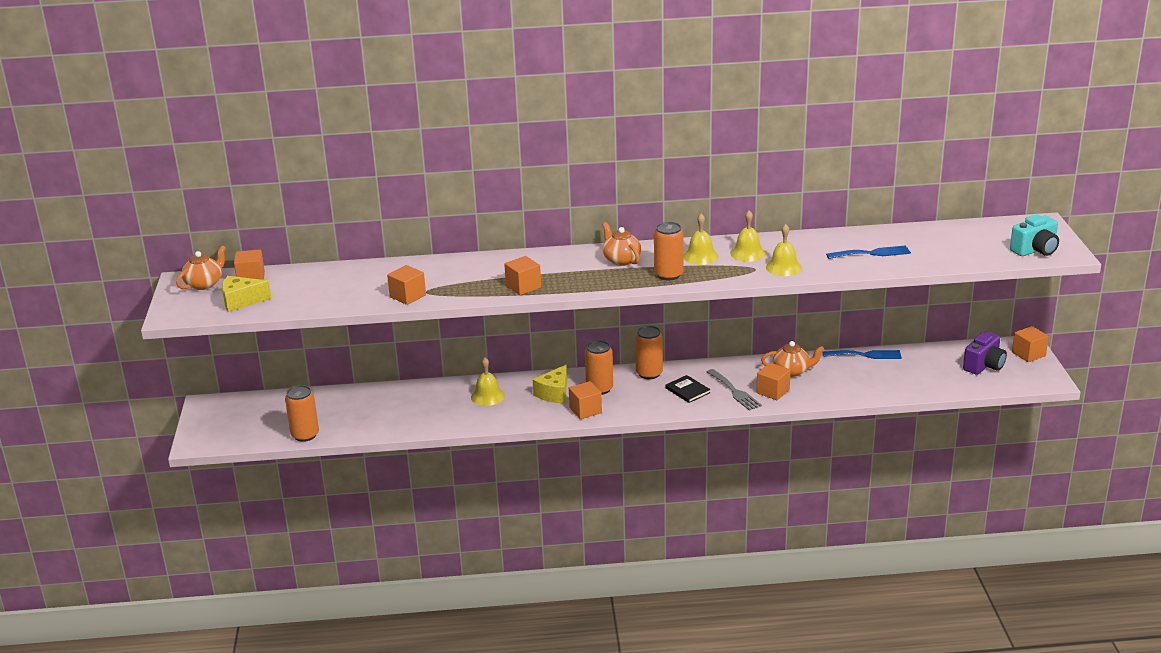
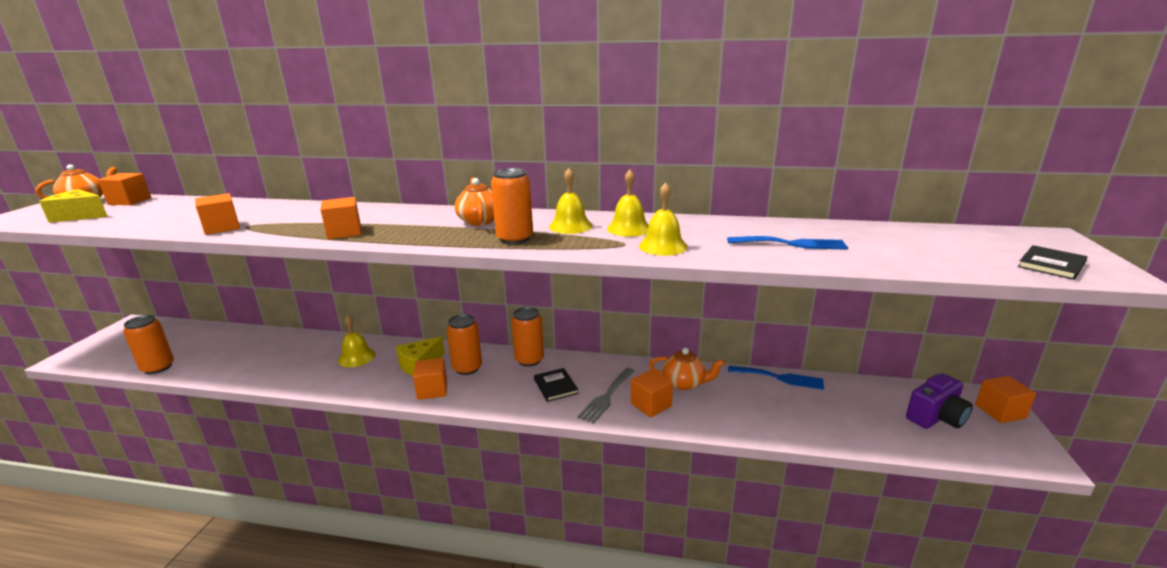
camera: 15 degrees right, 5 degrees down
(735, 391) = (606, 397): grey fork -> grey fork turned 45 degrees clockwise
(1035, 250) = (1051, 265): turquoise camera -> black book

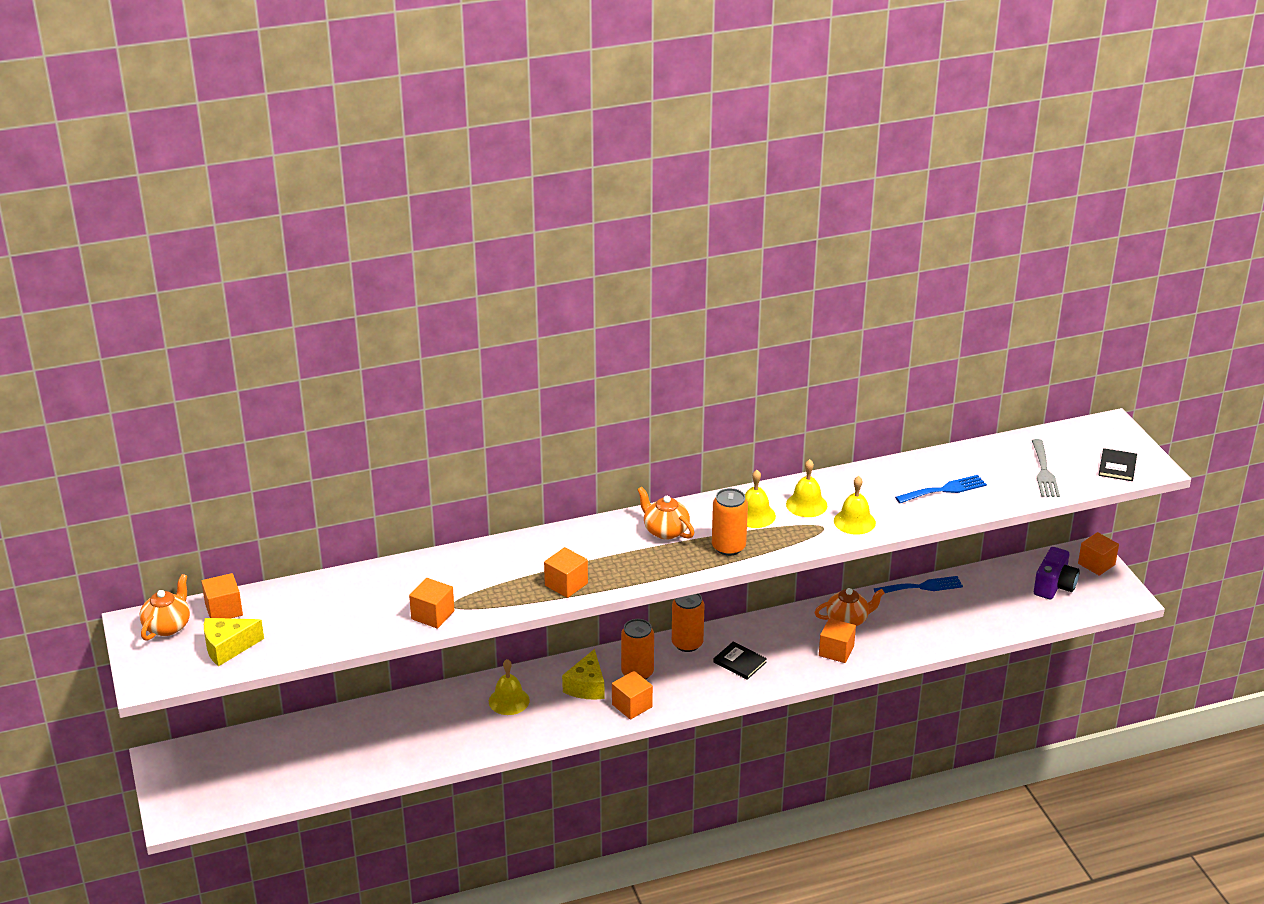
camera: 30 degrees left, 10 degrees up
(158, 367) = (307, 787): orange can -> none
(606, 397) = (793, 657): grey fork -> grey fork (1044, 472)

